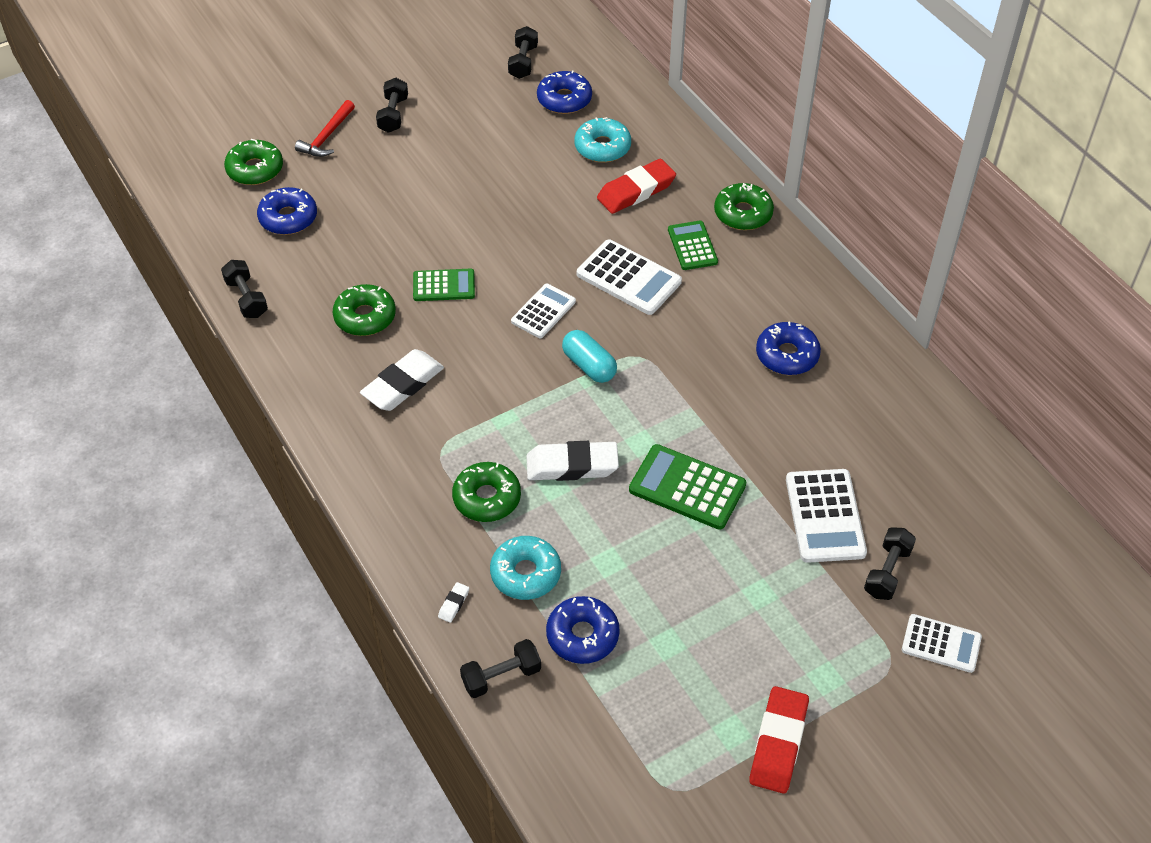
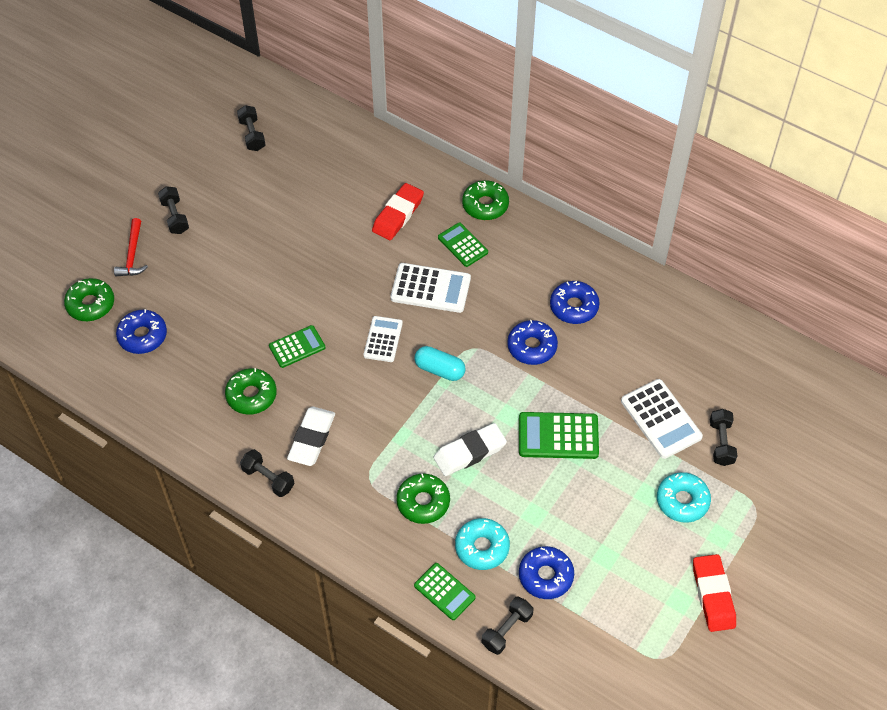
camera: 25 degrees left, 5 degrees up
(246, 298) = (150, 416): black dumbbell -> black dumbbell (268, 478)
(454, 604) = (444, 591): white eraser -> green calculator
(564, 99) = (302, 156): blue donut -> blue donut (532, 347)
(602, 147) = (353, 187): turquoise donut -> turquoise donut (682, 501)
(941, 644) = (780, 480): white calculator -> none

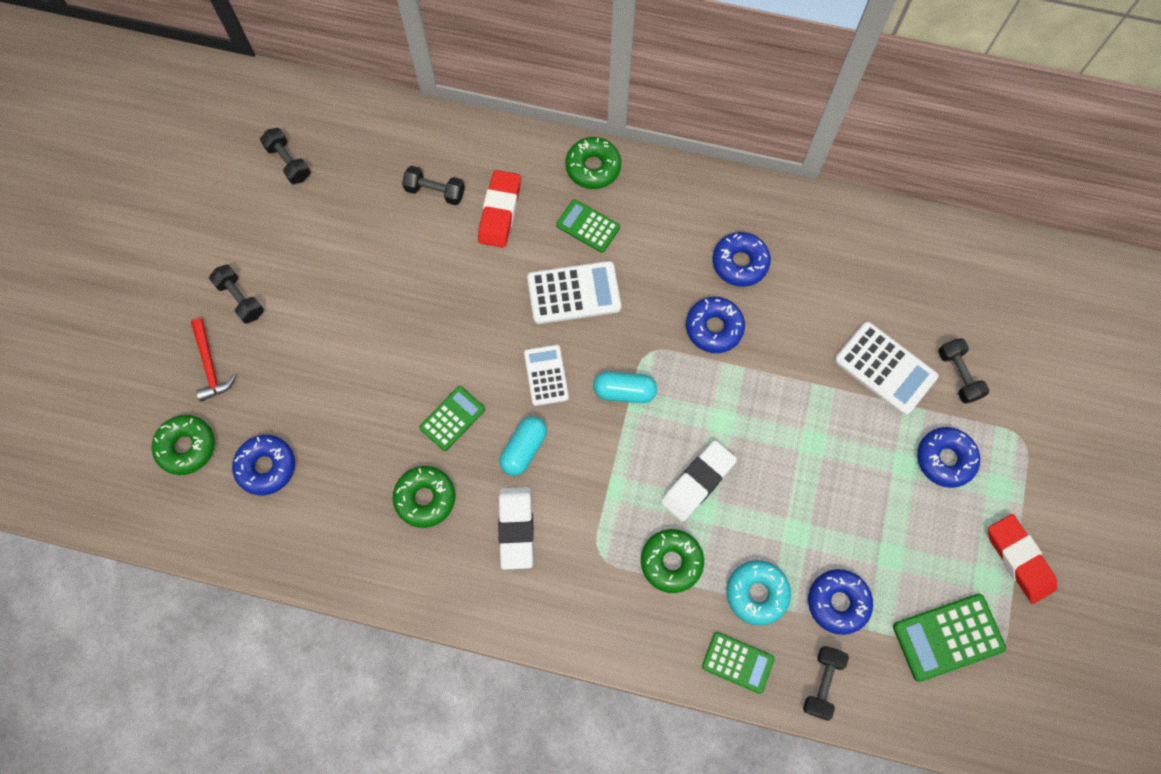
camera: 20 degrees left, 15 degrees up
(268, 478) = (487, 596): black dumbbell -> black dumbbell (435, 191)
(342, 385) = (524, 449): none -> turquoise capsule
(558, 436) = (785, 428): green calculator -> green calculator (948, 637)
(682, 501) = (945, 459): turquoise donut -> blue donut

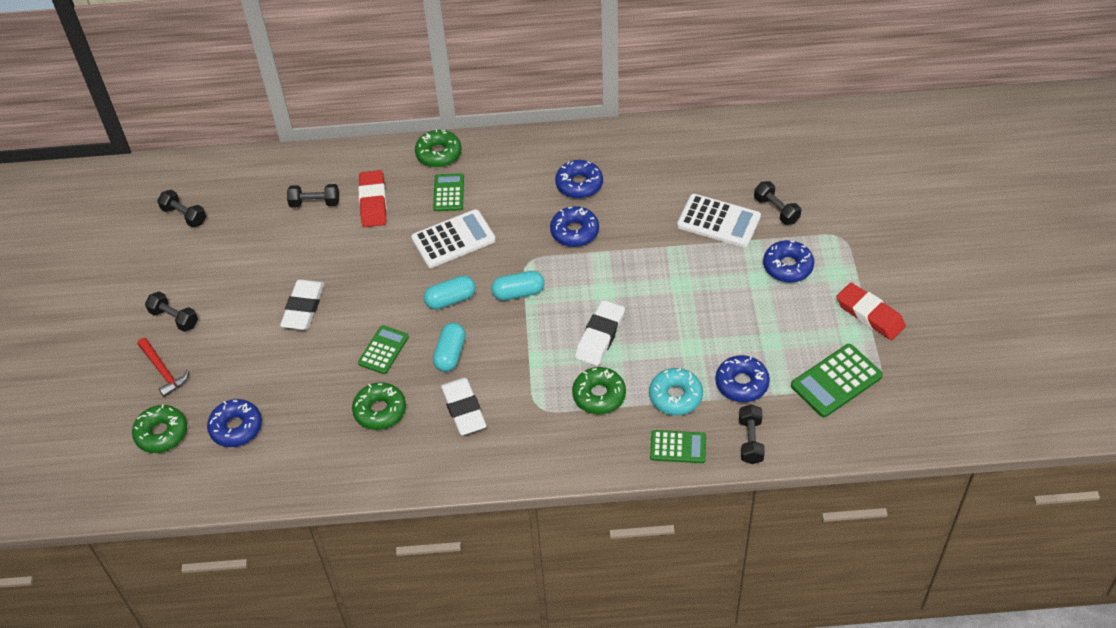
camera: 15 degrees left, 20 degrees down
(382, 332) = (303, 308): none -> white eraser
(546, 375) = (450, 300): white calculator -> turquoise capsule
(588, 226) = (448, 193): green calculator -> green calculator turned 75 degrees clockwise

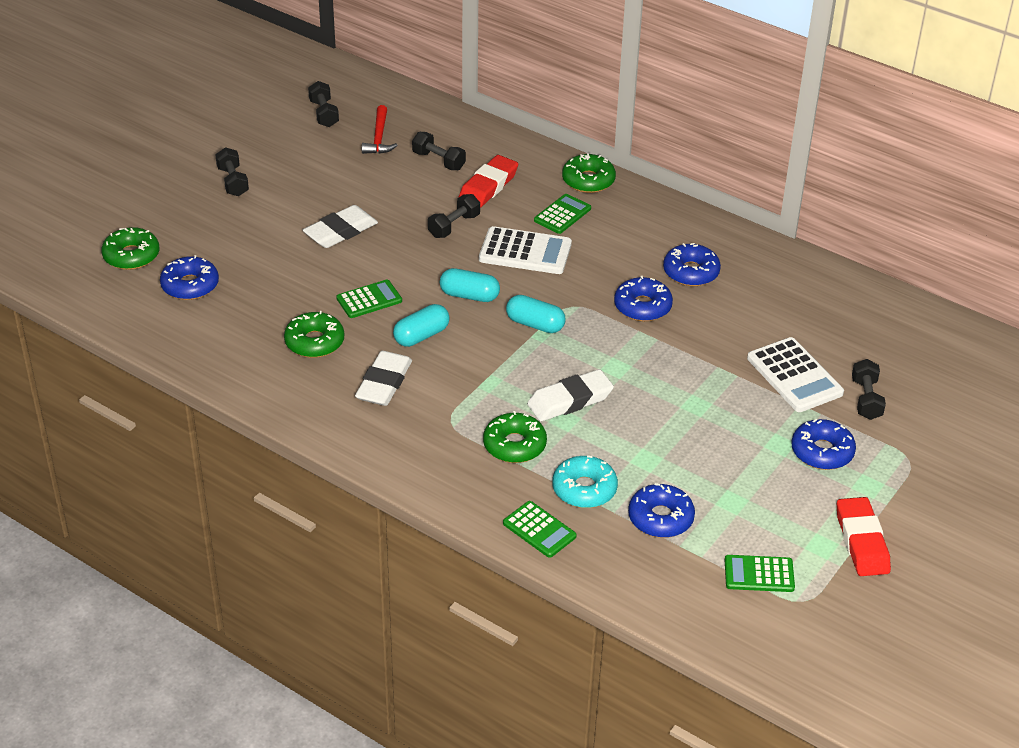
camera: 35 degrees right, 10 degrees down
(163, 371) = (182, 213): red hammer -> red hammer (379, 137)
(750, 441) = (614, 568): black dumbbell -> black dumbbell (454, 226)
(836, 381) = (759, 574): green calculator -> green calculator, size x0.65

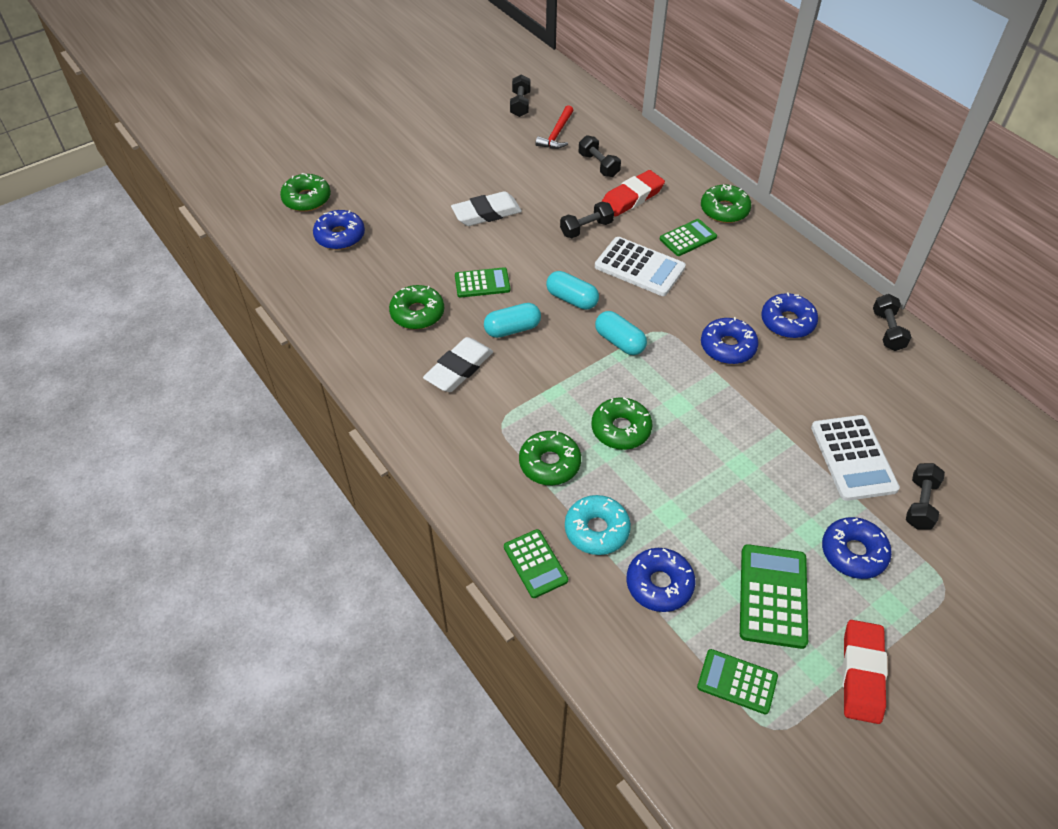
camera: 20 degrees right, 10 degrees up
(233, 182) = (418, 150): black dumbbell -> black dumbbell (887, 331)
(570, 400) = (621, 429): white eraser -> green donut
(765, 502) = (773, 596): none -> green calculator

